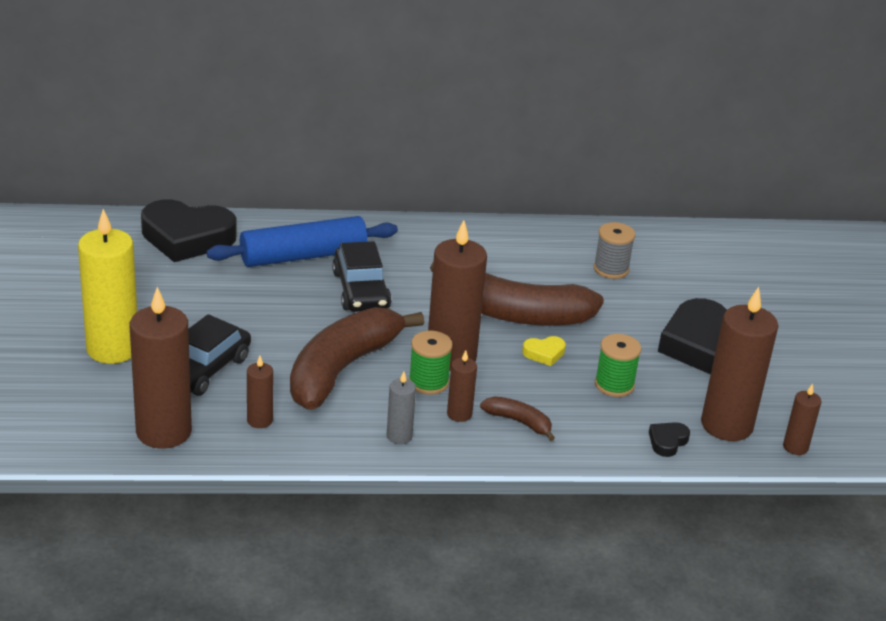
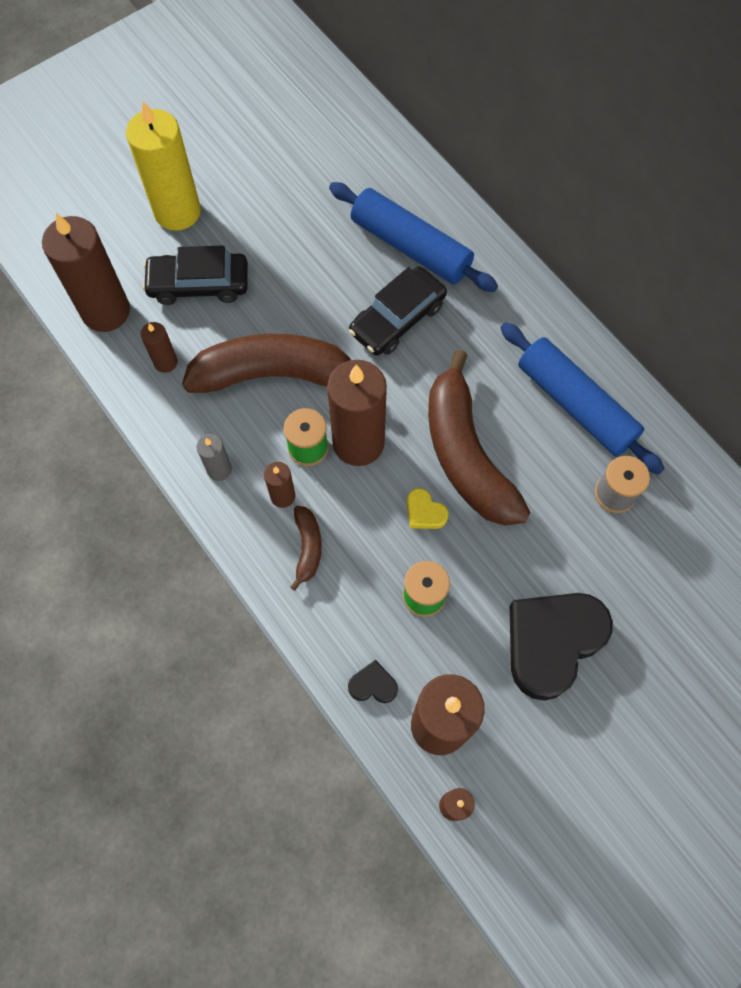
camera: 60 degrees right, 35 degrees up
(187, 237) = (363, 154): black heart -> none
(524, 251) = (576, 404): none -> blue rolling pin

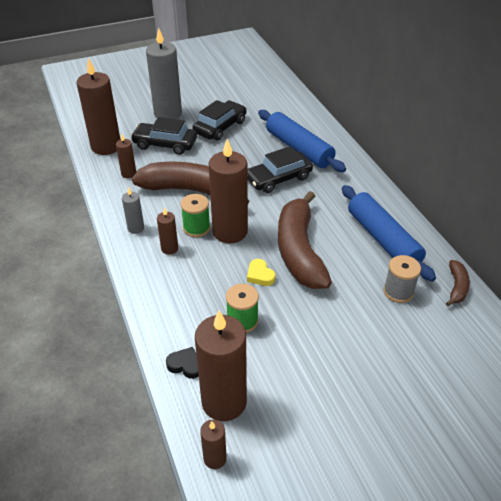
camera: 15 degrees right, 25 degrees down
(177, 212) = (168, 113): yellow candle -> grey candle
(273, 225) = (220, 127): none -> black car
(307, 547) = (174, 278): brown banana -> brown banana (456, 287)
(552, 642) = (327, 369): black heart -> none

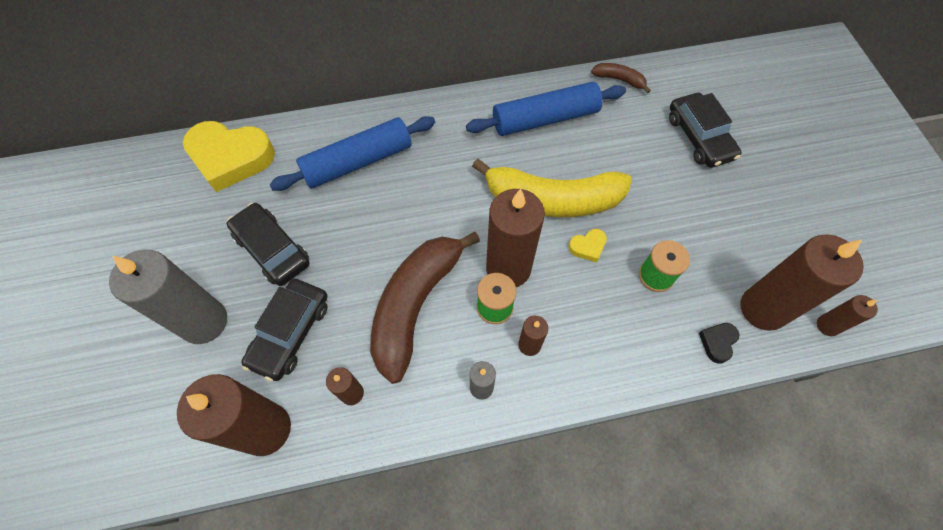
camera: 80 degrees left, 20 degrees up
(278, 178) = (415, 196): black car -> black car (699, 137)
(282, 99) = (231, 158): none -> yellow heart
(299, 251) = (553, 200): brown banana -> yellow banana
(398, 291) = (622, 126): grey spool -> none

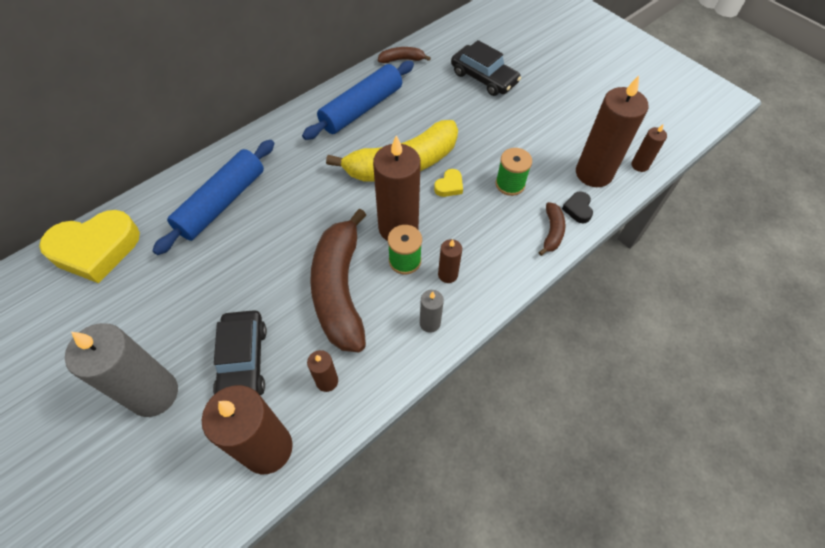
camera: 30 degrees left, 5 degrees down
(272, 249) = (184, 305): black car -> none
(671, 354) = (552, 232): none -> brown banana

